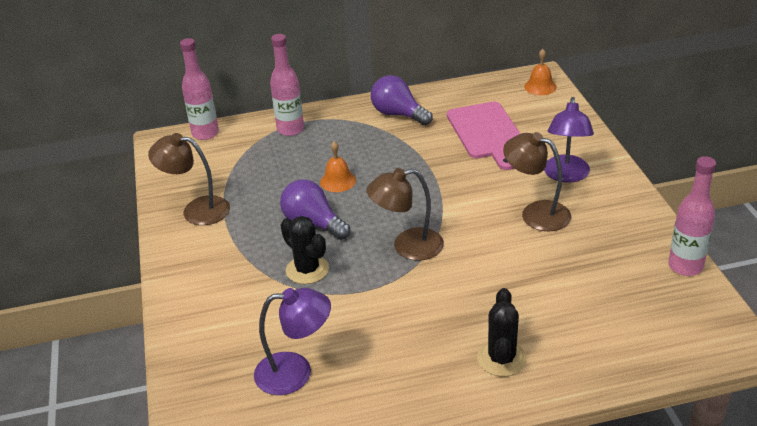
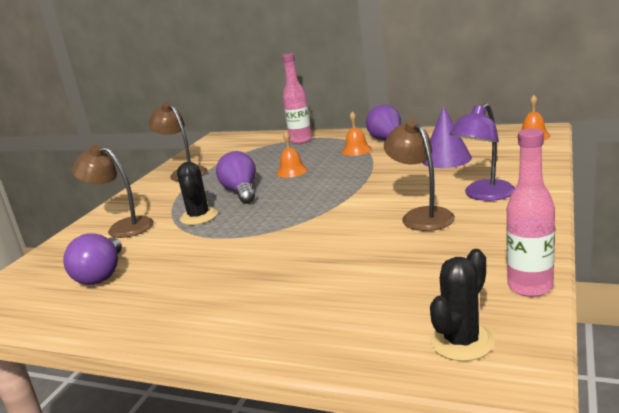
camera: 35 degrees right, 15 degrees down
(205, 133) = (246, 137): pink bottle -> none
(295, 372) = (101, 275): purple lamp -> purple light bulb
(377, 135) = (356, 150): none -> orange bell
(407, 247) = (285, 217): brown lamp -> brown lamp (122, 227)
(487, 133) = (446, 159): pink cutting board -> purple cone
(501, 358) = (251, 311): black cactus -> black cactus (461, 342)

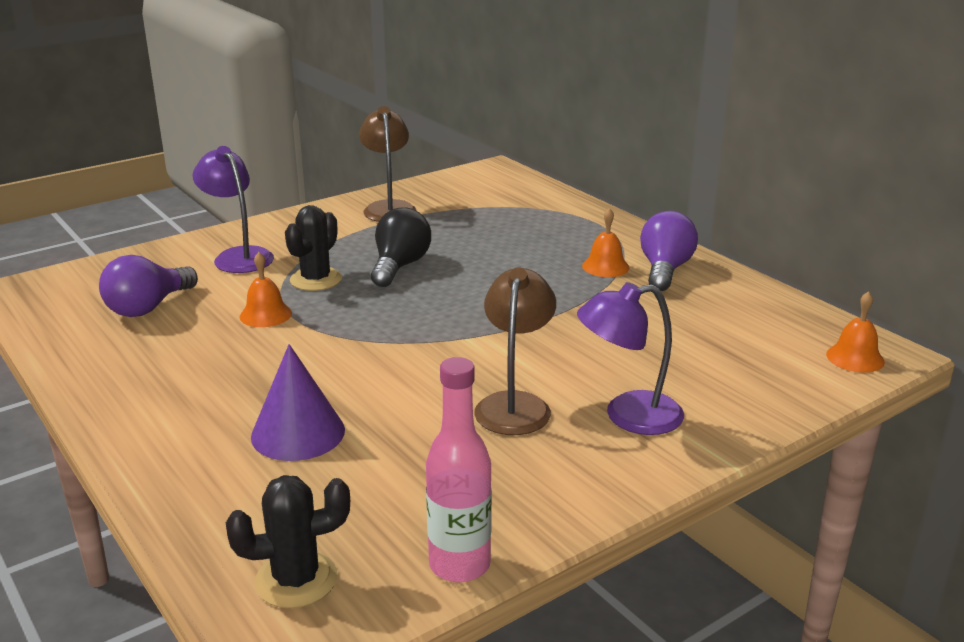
camera: 30 degrees right, 5 degrees up
(122, 227) = (238, 256): brown lamp -> purple lamp
(241, 192) = (399, 266): purple light bulb -> black light bulb
(292, 171) = (490, 263): orange bell -> orange bell (265, 314)
(301, 140) = (570, 218): pink bottle -> none
(446, 159) = (682, 336): purple cone -> purple cone (298, 433)

